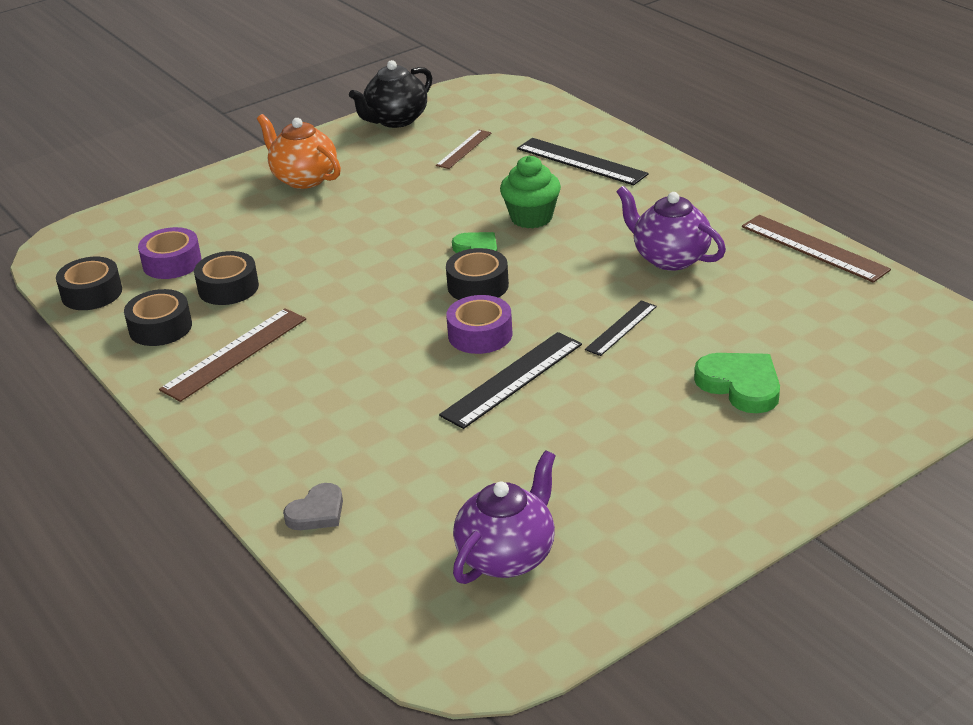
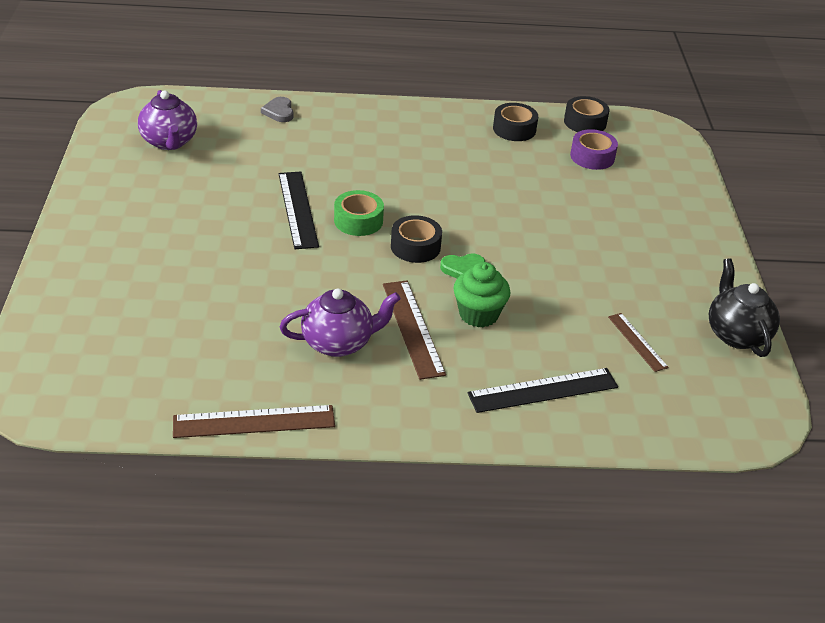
camera: 120 degrees right, 5 degrees up
(228, 288) = (533, 163): black tape -> none
(234, 354) = (453, 140): brown ruler -> brown ruler (413, 328)
(303, 178) = (666, 247): orange teapot -> none
(480, 334) = (358, 221): purple tape -> green tape
(621, 328) = (289, 273): black ruler -> none
(740, 385) = (168, 281): green heart -> none

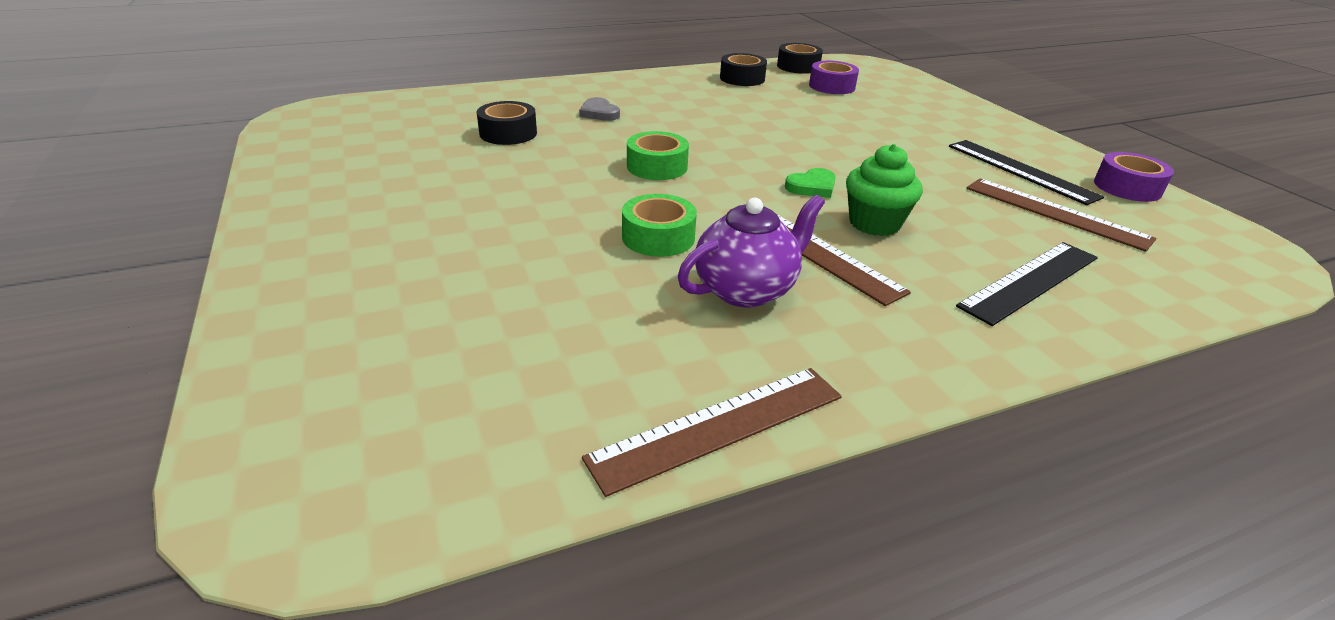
camera: 20 degrees left, 5 degrees down
(169, 142) = (374, 136): purple teapot -> none
(279, 112) = (492, 97): grey heart -> grey heart (599, 113)
(297, 209) = (577, 169): black ruler -> black ruler (1020, 171)
(312, 287) = (658, 237): none -> green tape
(415, 247) = (741, 177): black tape -> black tape (508, 133)
(637, 342) = (1055, 213): brown ruler -> brown ruler, size x1.66
(736, 334) = (1127, 187): black teapot -> purple tape

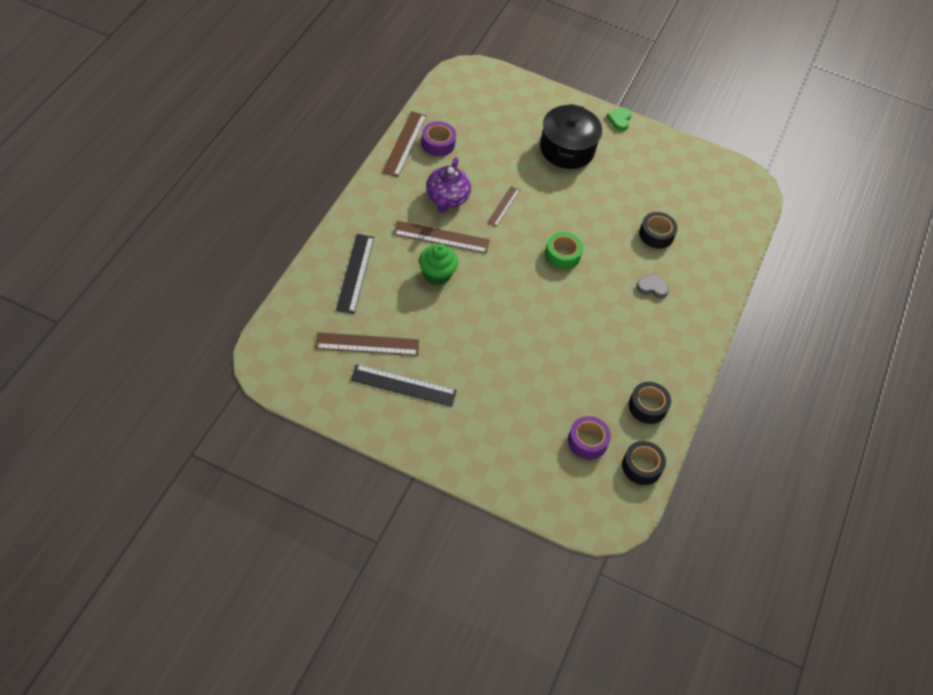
camera: 130 degrees right, 20 degrees up
(425, 245) = (567, 149): none -> black pot
(658, 237) = (503, 206): green tape -> brown ruler
(812, 187) = (485, 287): green heart -> green heart (619, 120)
(1127, 187) = (342, 406): purple tape -> purple tape (438, 143)

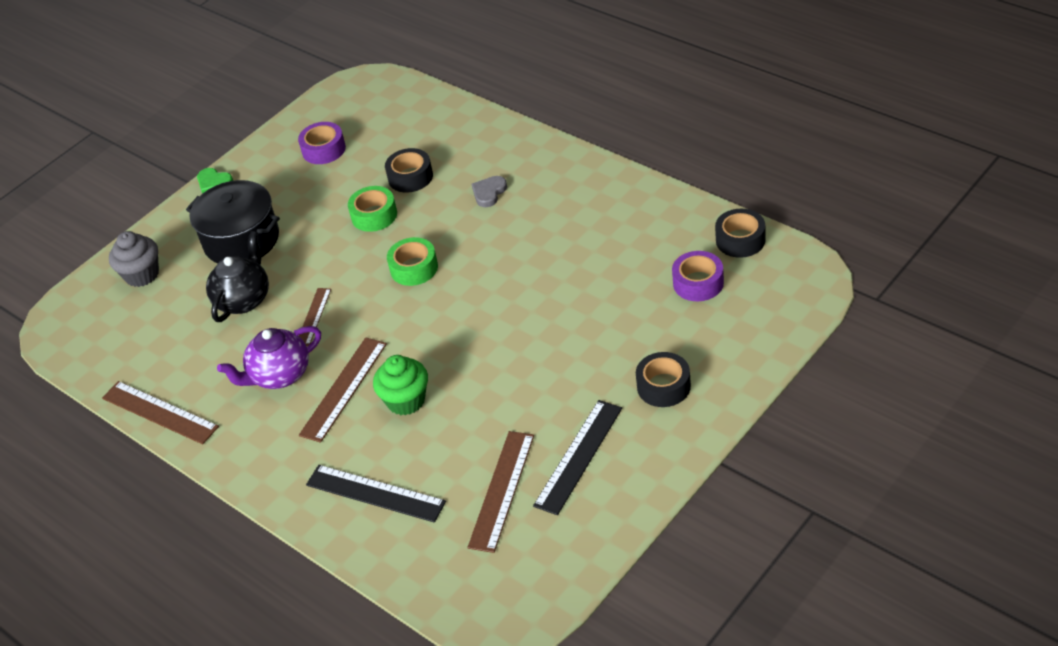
camera: 60 degrees left, 10 degrees down
(438, 143) = (175, 374): purple tape -> purple tape (324, 149)
(446, 199) = (279, 375): purple teapot -> purple teapot turned 120 degrees clockwise
(503, 206) = (313, 316): brown ruler -> brown ruler turned 60 degrees clockwise
(511, 164) = (244, 299): none -> black teapot
(522, 103) = (142, 275): none -> grey cupcake
(610, 220) = (374, 215): none -> green tape
(647, 406) = (659, 222): black tape -> black tape (663, 386)

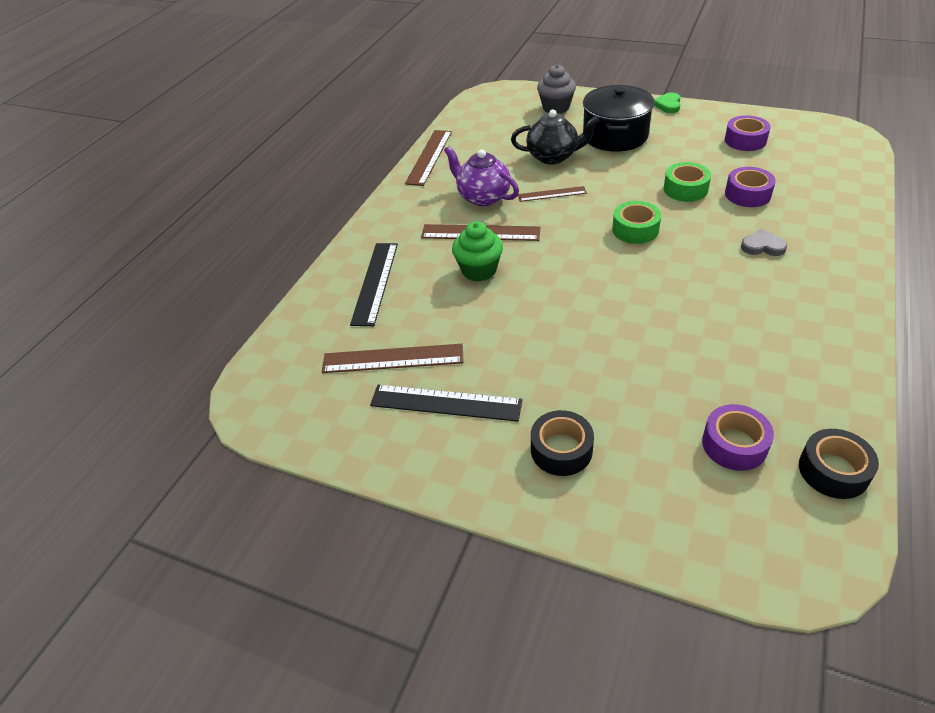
camera: 70 degrees right, 0 degrees up
(410, 177) = (747, 194): black tape -> purple tape

